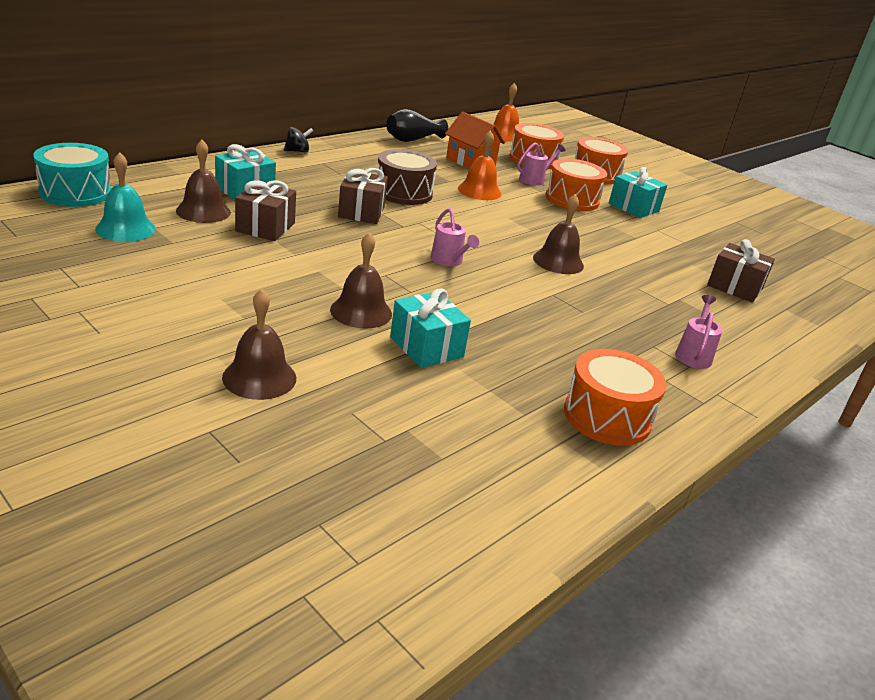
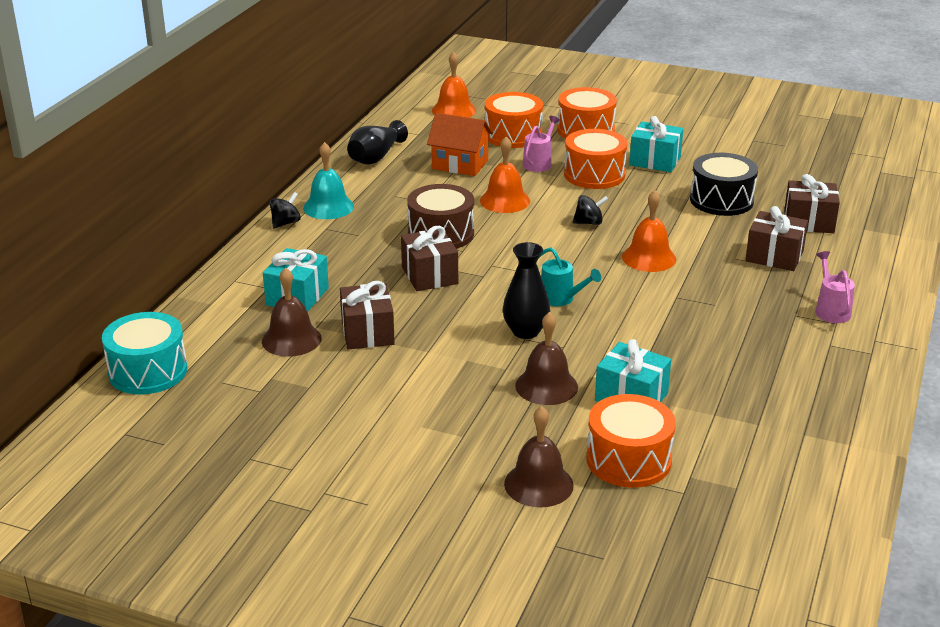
camera: 20 degrees left, 0 degrees up
(125, 229) = (249, 391): turquoise bell -> turquoise bell (328, 207)
(391, 270) = (525, 331): none -> black vase
(449, 261) = (561, 299): pink watering can -> turquoise watering can
(532, 224) = (589, 223): none -> black spinning top
(558, 261) = (649, 258): brown bell -> orange bell
(607, 416) = (816, 398): orange drum -> orange drum (628, 460)
(666, 248) = (721, 200): none -> black drum
(676, 298) = (774, 256): none -> brown gift

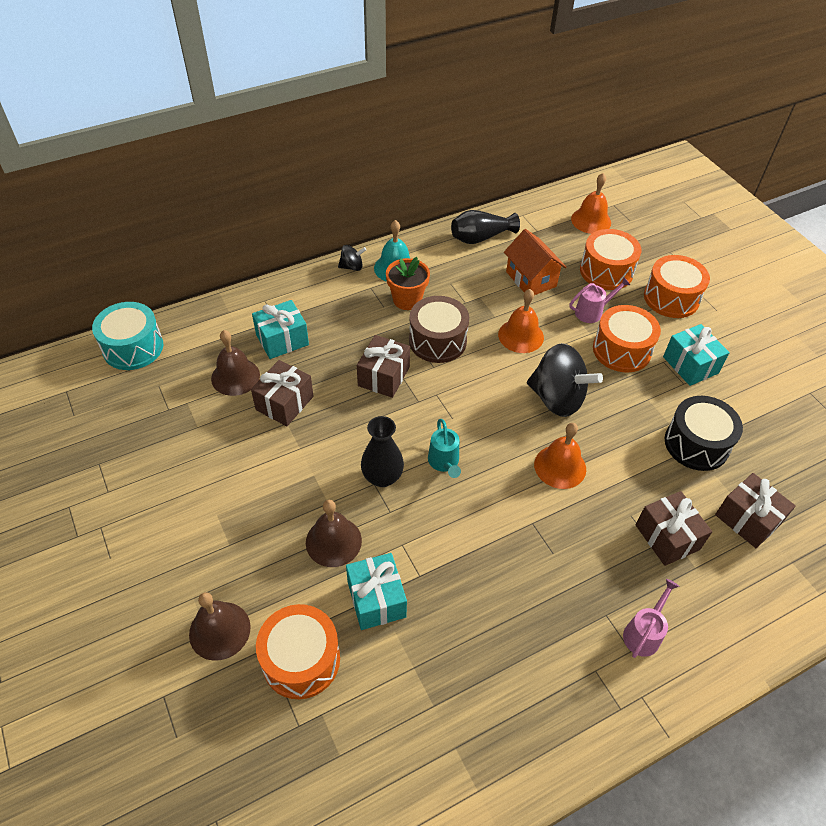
camera: 40 degrees right, 20 degrees up
(373, 221) = (407, 300): none -> orange flower pot
(589, 223) = (557, 398): black spinning top -> black spinning top, size x2.15

